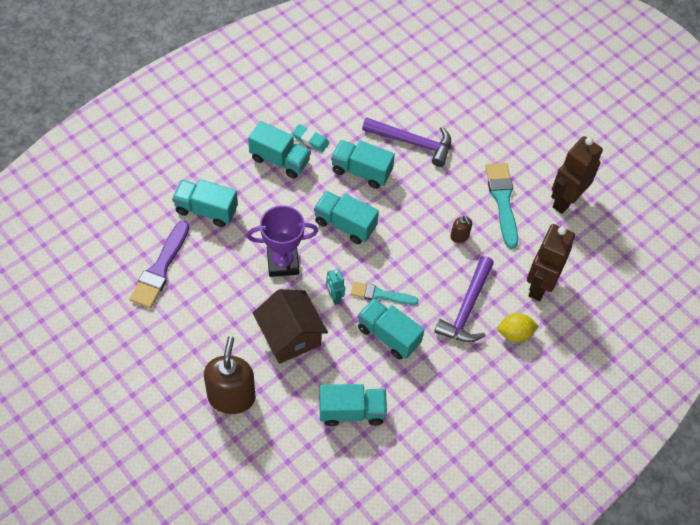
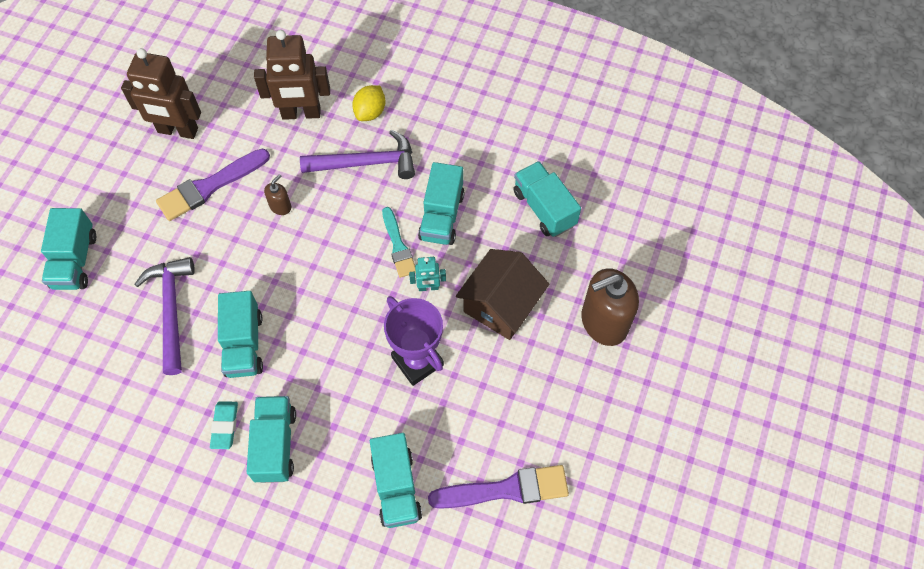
camera: 115 degrees left, 5 degrees up
(334, 297) = (428, 287): turquoise robot -> turquoise robot turned 45 degrees clockwise
(345, 225) = (329, 324): turquoise truck -> turquoise truck (75, 261)
(502, 201) = (210, 186): turquoise brush -> purple brush
(515, 333) = (370, 112): yellow lemon -> yellow lemon turned 60 degrees clockwise

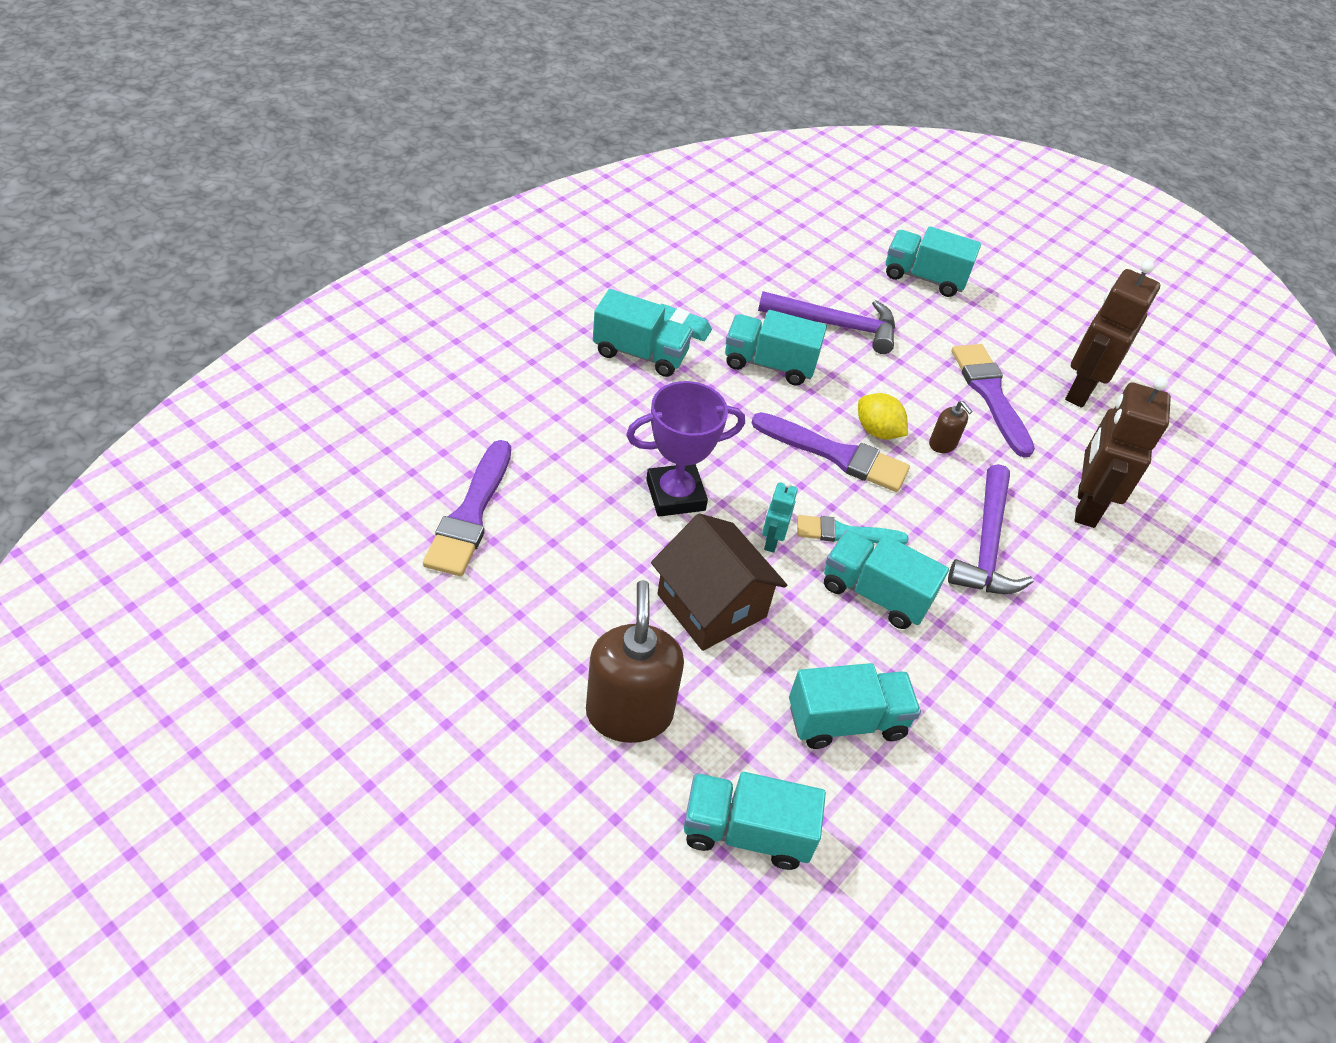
camera: 105 degrees right, 15 degrees down
(324, 271) = (836, 454): none -> purple brush
(370, 112) = (1073, 578): yellow lemon -> yellow lemon (877, 431)
(396, 487) = (535, 426): turquoise truck -> turquoise truck (746, 832)

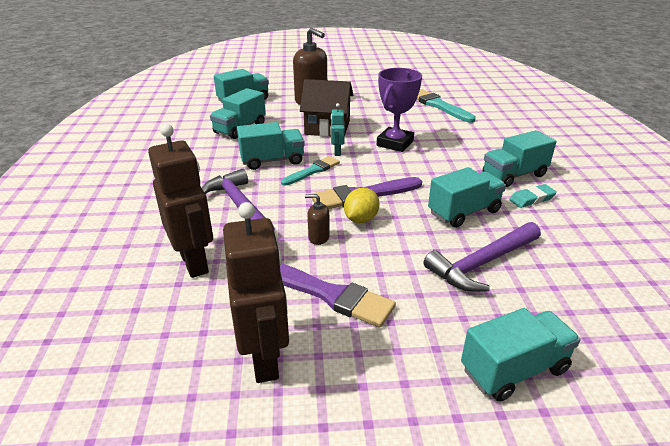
camera: 140 degrees right, 15 degrees down
(471, 514) = (438, 105): purple brush -> turquoise brush
(771, 541) = (337, 152): turquoise robot -> turquoise robot turned 150 degrees counterclockwise
(877, 431) = (361, 219): yellow lemon -> yellow lemon turned 60 degrees counterclockwise

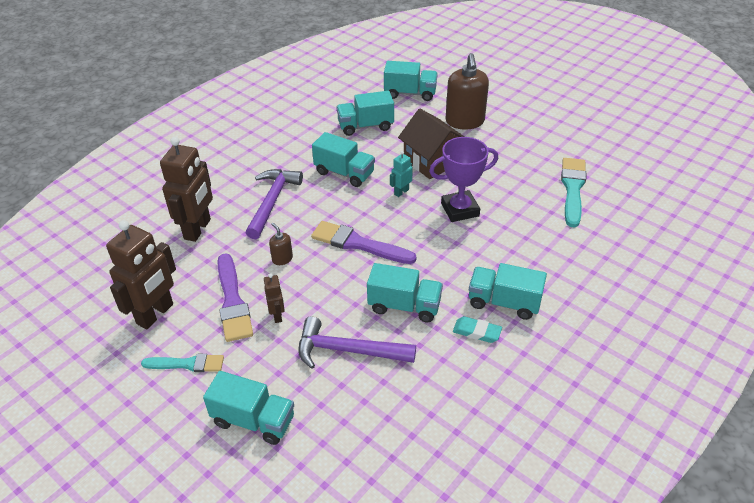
camera: 45 degrees right, 10 degrees up
(312, 171) = (357, 200): turquoise brush -> turquoise brush (187, 364)
(361, 219) = (327, 263): yellow lemon -> none
(386, 278) = (277, 315): none -> brown robot

